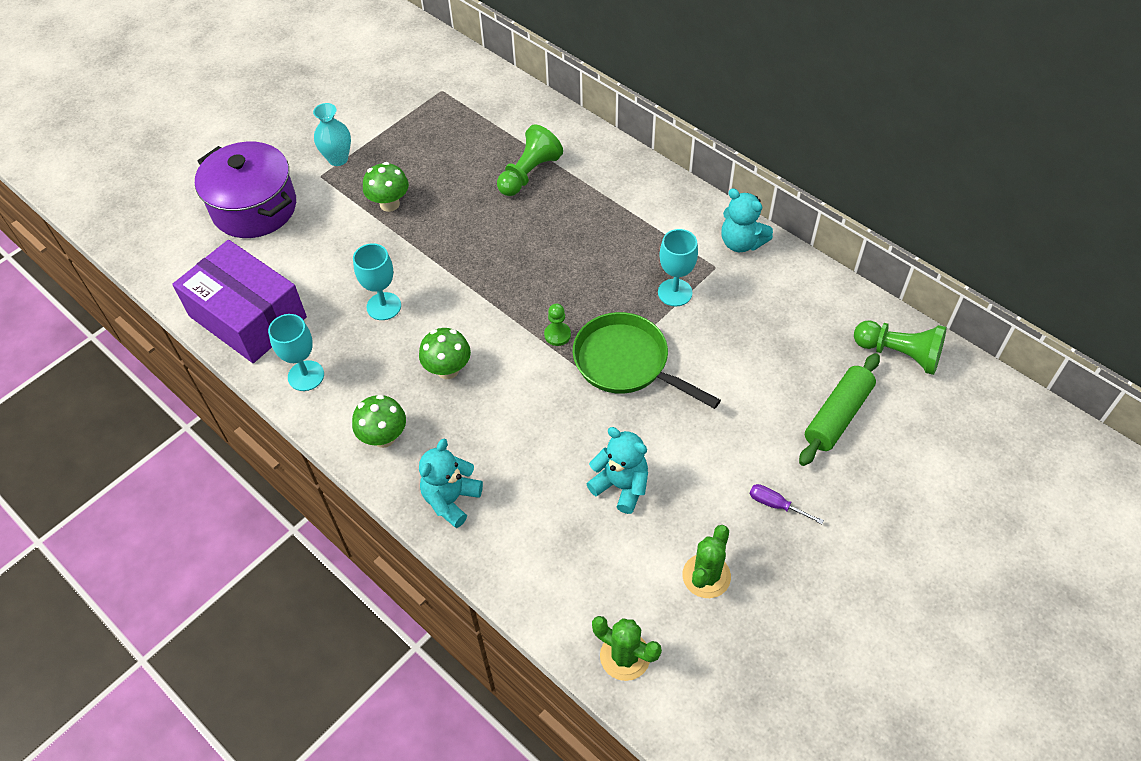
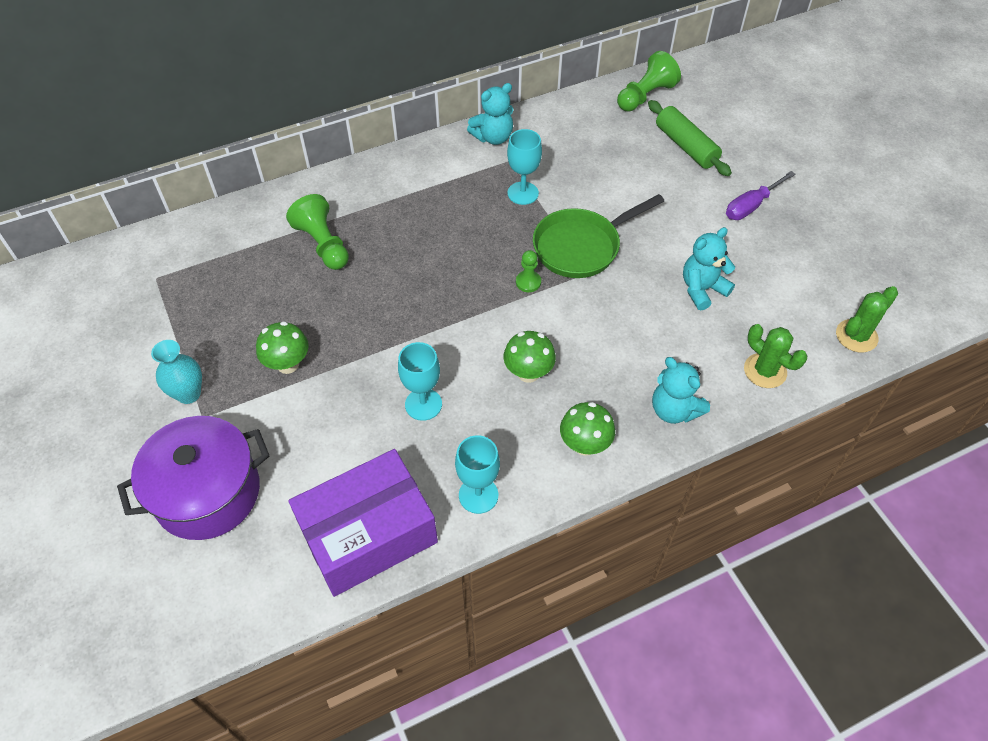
camera: 70 degrees left, 0 degrees up
(706, 576) = (800, 265): green cactus -> green cactus (765, 371)
(775, 504) = (750, 206): purple screwdriver -> purple screwdriver, size x1.53

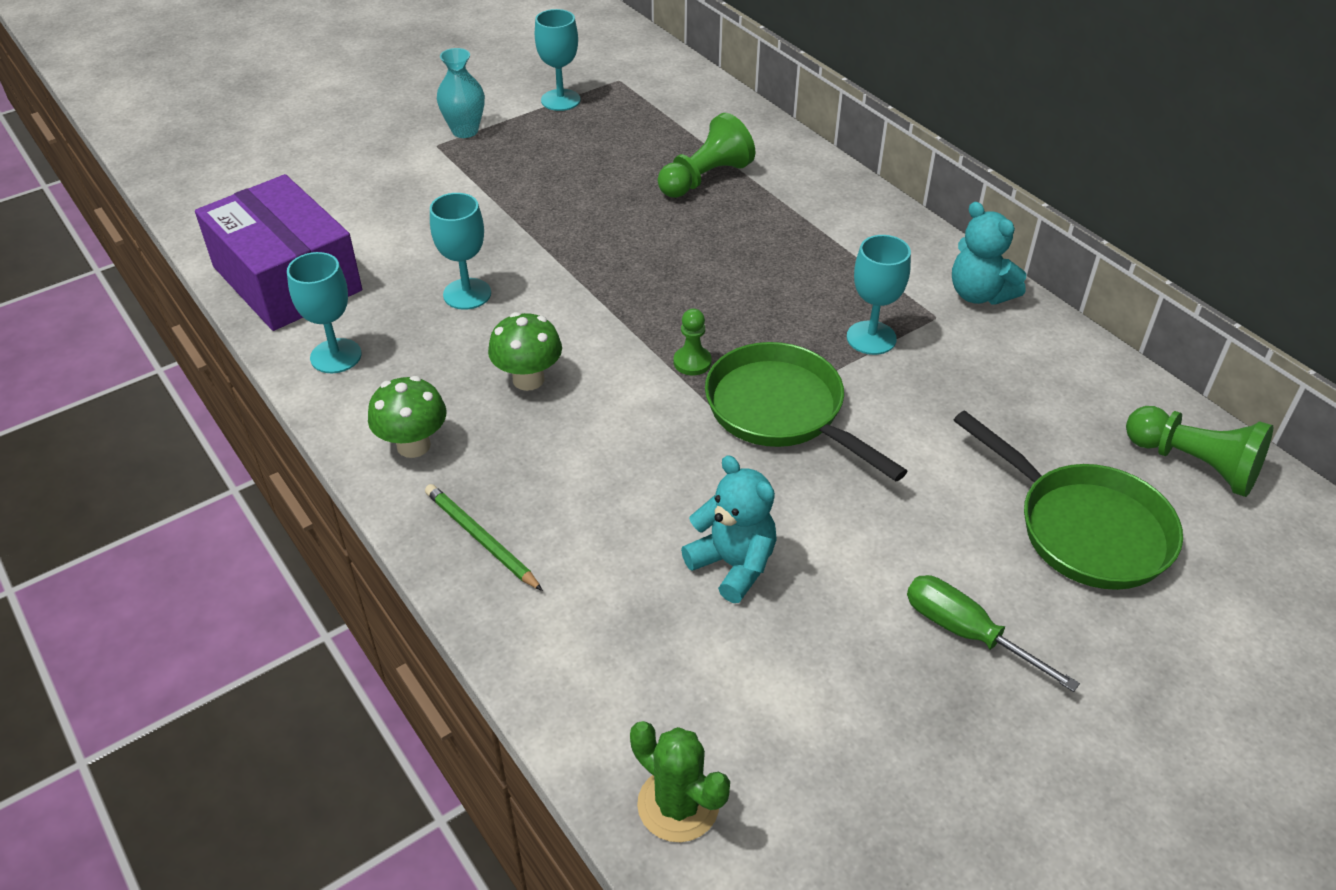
camera: 80 degrees right, 10 degrees down
(170, 321) = (560, 100): none -> turquoise goblet
(207, 493) = (342, 166): purple pot -> none
(288, 364) = (513, 185): green mushroom -> none
(674, 410) = (480, 539): turquoise teddy bear -> green pencil
(686, 146) = (1085, 529): green rolling pin -> green pan
(750, 206) = (965, 632): purple screwdriver -> green screwdriver
(765, 371) = (572, 656): green cactus -> none

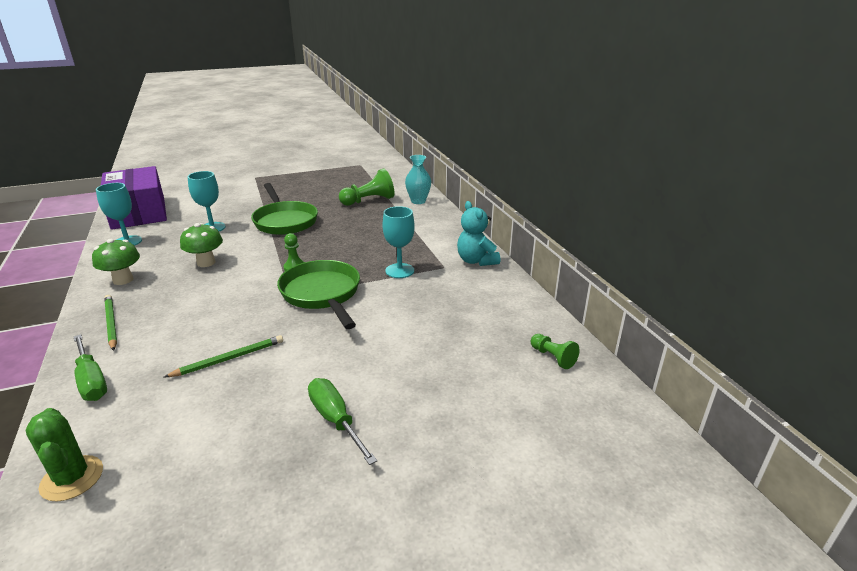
camera: 15 degrees right, 15 degrees down
(465, 131) = (272, 174): turquoise vase -> turquoise vase (418, 201)
(554, 651) = (91, 381): none -> green screwdriver
(560, 100) = (326, 168): turquoise goblet -> none
(733, 565) = (229, 358): turquoise teddy bear -> green pencil
(1085, 529) = (456, 378): green pan -> green pan (285, 221)
(1194, 464) = (553, 357): green pawn -> green pawn, size x0.56

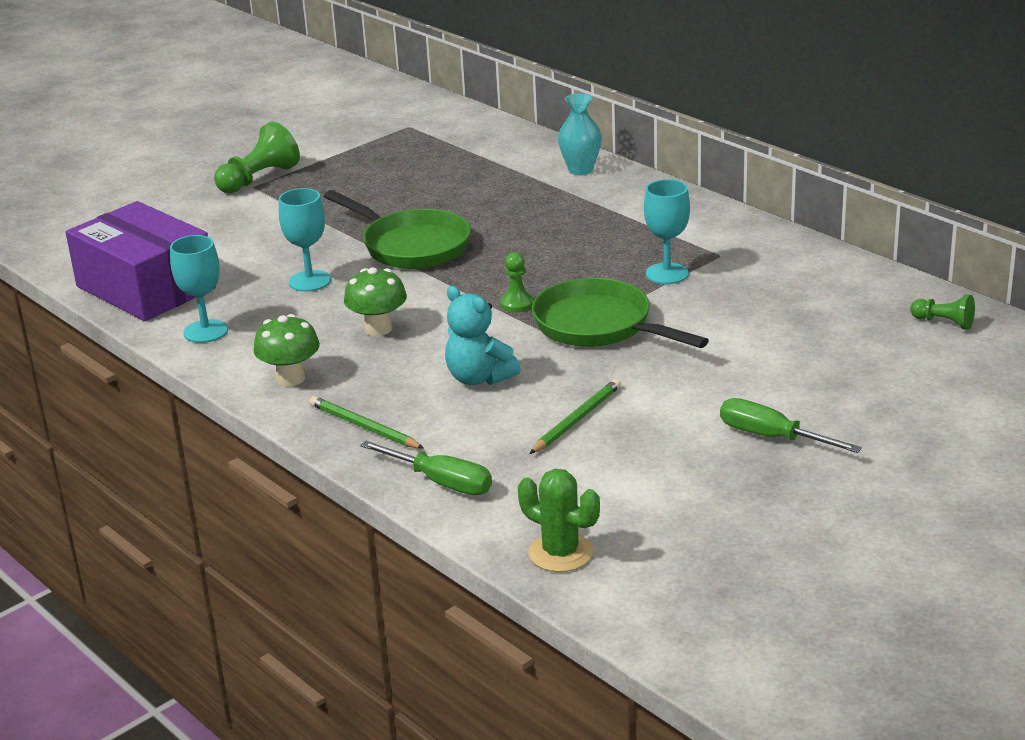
camera: 20 degrees left, 0 degrees up
(369, 201) = (502, 186): green pawn -> green pawn (259, 179)
(476, 261) = (755, 237): turquoise teddy bear -> turquoise teddy bear (479, 378)

